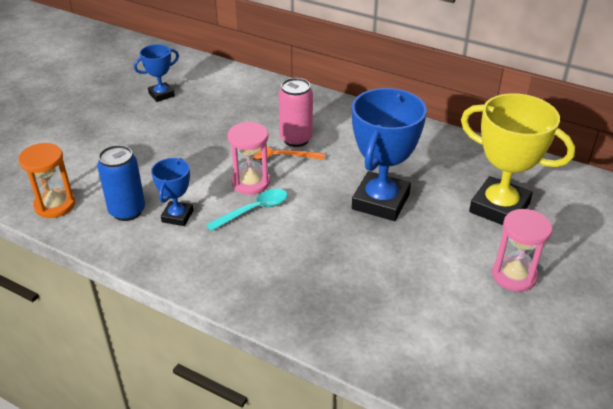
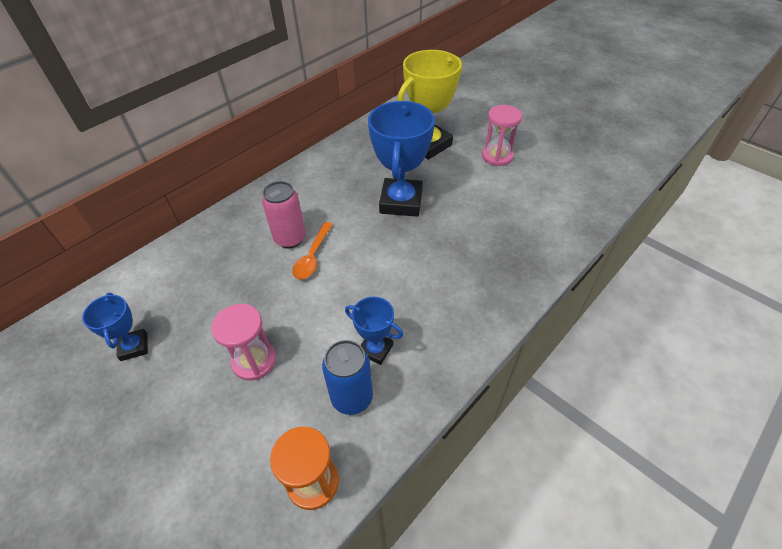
camera: 75 degrees left, 10 degrees up
(251, 182) = (343, 282): pink hourglass -> pink hourglass (254, 361)
(254, 210) = (386, 285): turquoise spoon -> none
(380, 201) = (401, 202): blue trophy -> blue trophy turned 60 degrees clockwise

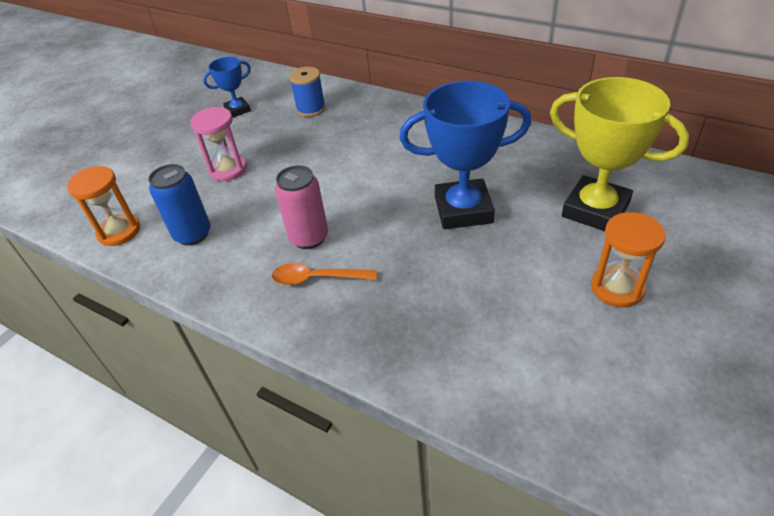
camera: 80 degrees right, 5 degrees down
(188, 276) = (311, 109): none -> blue spool
(290, 239) = (373, 147): pink can -> pink can (309, 238)
(312, 257) = (353, 168): orange spoon -> orange spoon (317, 278)
(375, 349) = (245, 237): blue trophy -> none
(497, 156) = (617, 288): pink hourglass -> orange hourglass

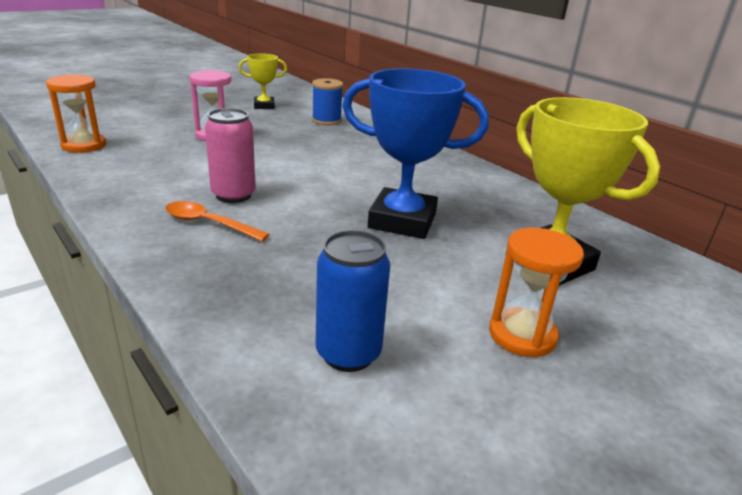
camera: 15 degrees right, 15 degrees down
(193, 234) = (138, 164): blue can -> blue can (348, 353)
(237, 110) = (264, 106): blue trophy -> yellow trophy

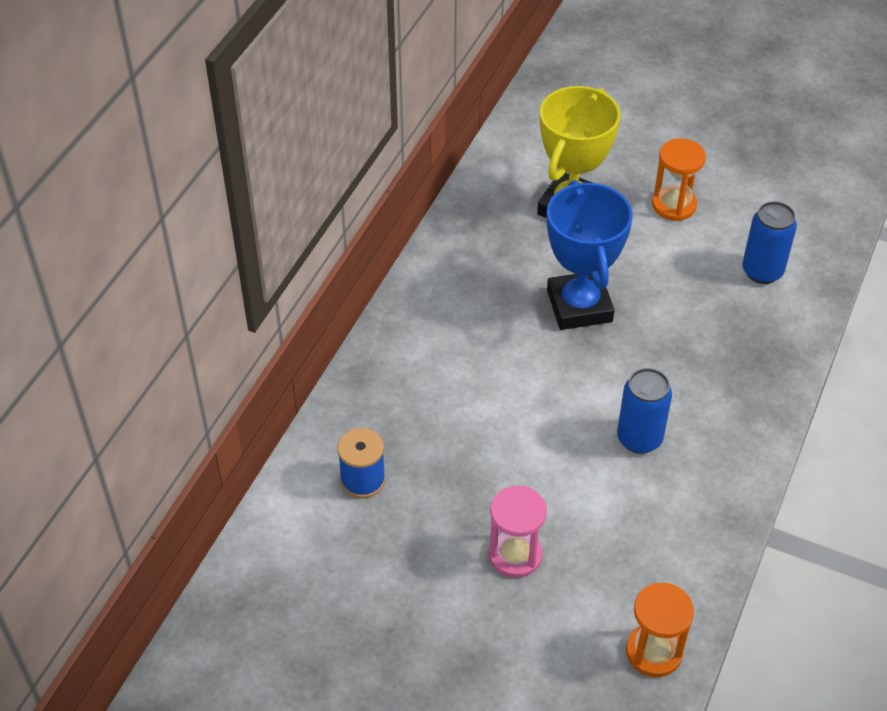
camera: 115 degrees left, 20 degrees up
(209, 223) = (699, 422): orange spoon -> none
(233, 195) = (639, 438): pink can -> blue can
(264, 106) = (358, 581): yellow trophy -> none

